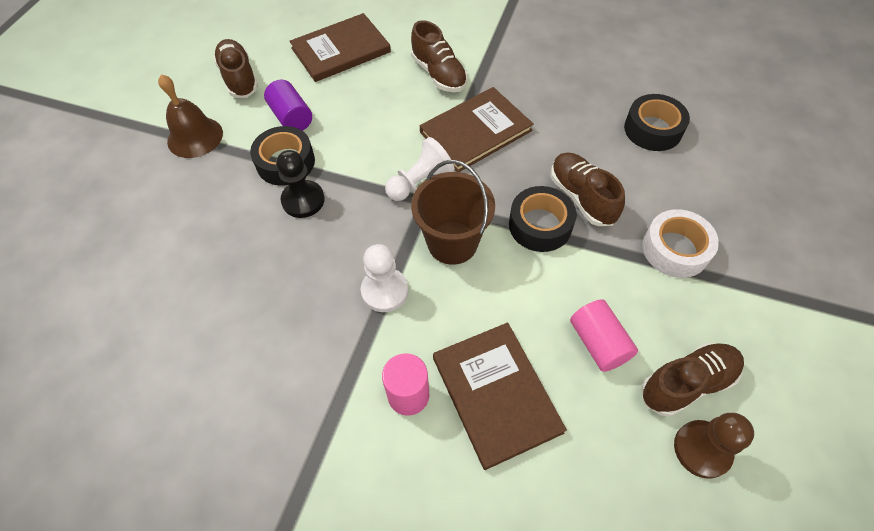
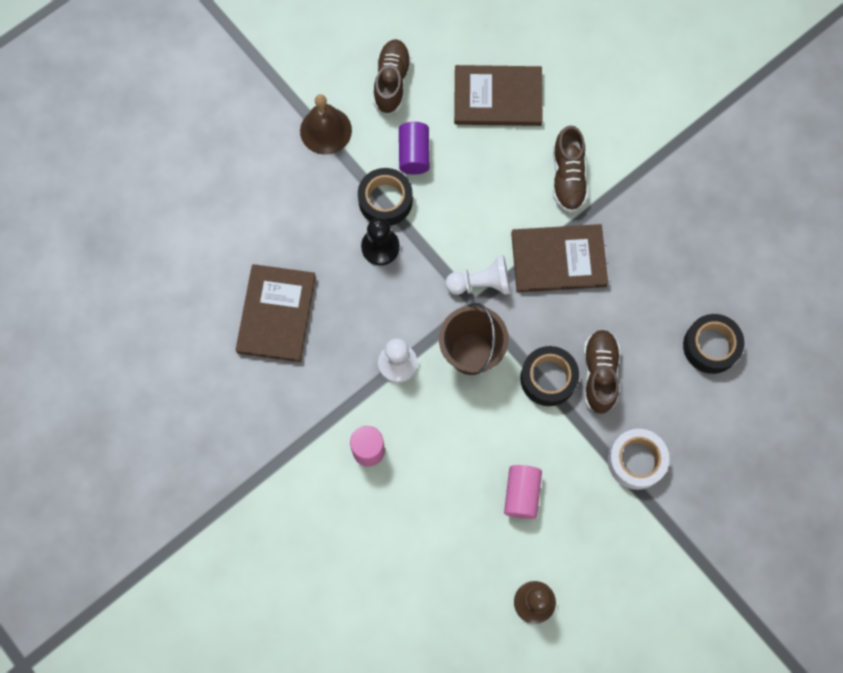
camera: 30 degrees right, 15 degrees up
(496, 394) = (426, 485): brown book -> brown book (276, 314)
(687, 383) = (560, 558): brown shoe -> none

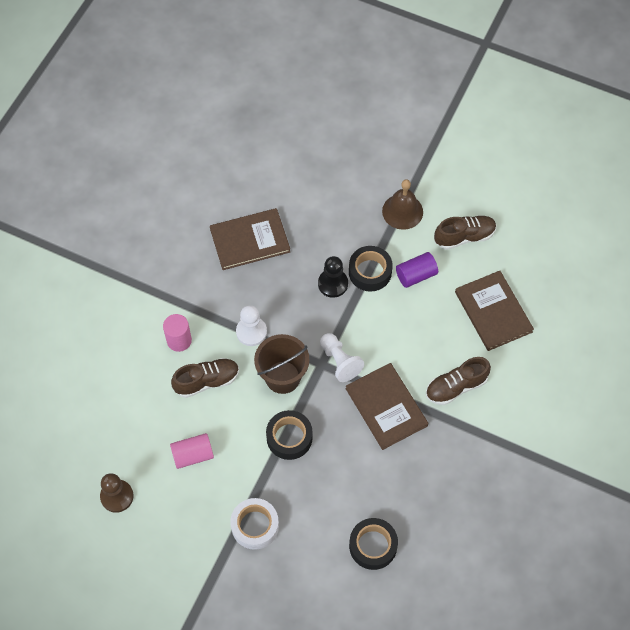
camera: 65 degrees right, 10 degrees down
(599, 374) = (310, 472): brown shoe -> brown shoe (207, 381)

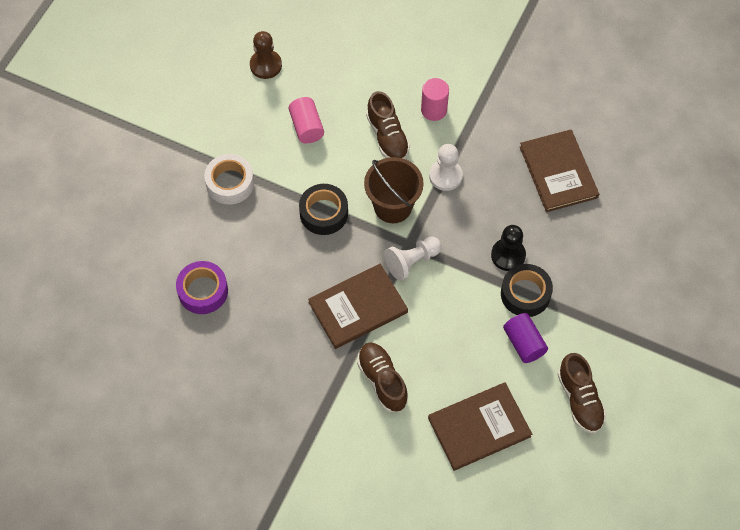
camera: 90 degrees right, 0 degrees up
(373, 546) = (203, 291): black tape -> purple tape
(402, 211) = (609, 331): brown bell -> none

